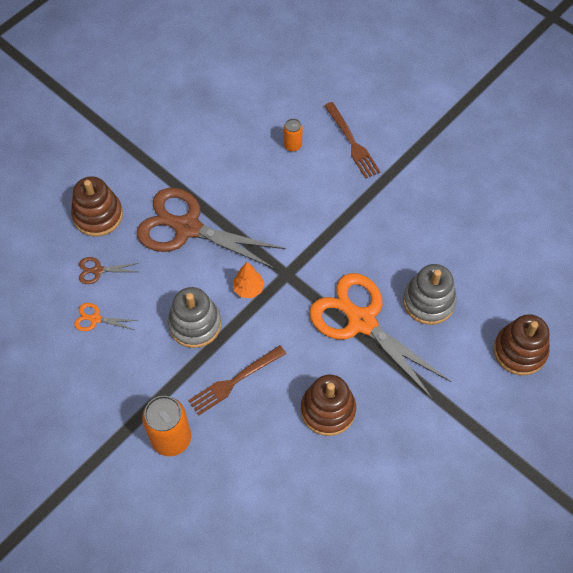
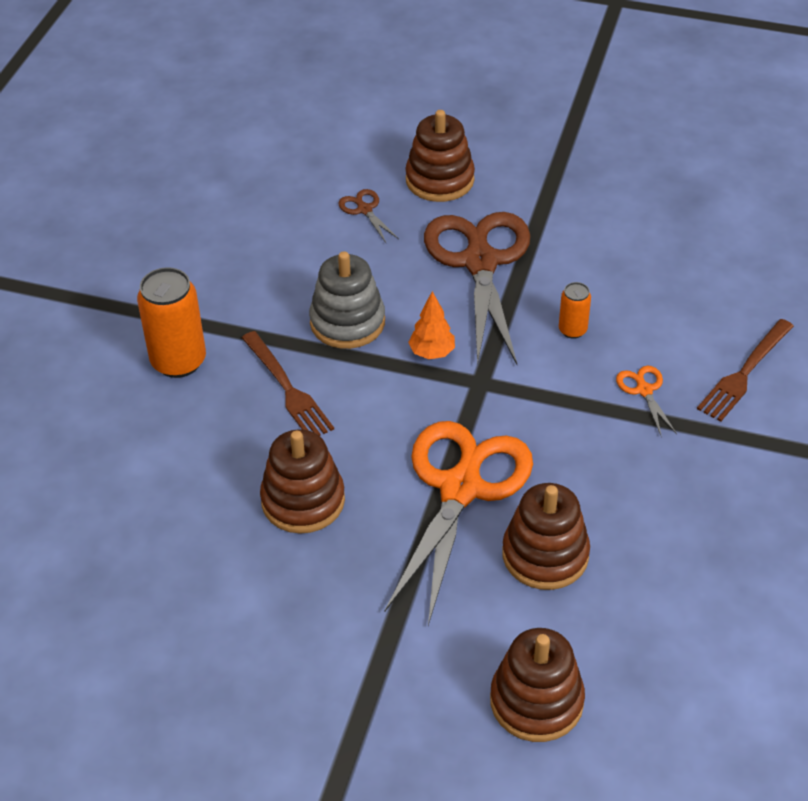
camera: 65 degrees right, 15 degrees down
(95, 319) = (299, 233): orange scissors -> orange scissors (644, 390)
(233, 382) = (288, 389): brown fork -> brown fork turned 150 degrees counterclockwise
(292, 145) = (687, 313): orange can -> orange can (572, 330)
(428, 301) = (545, 555): grey stacking toy -> brown stacking toy

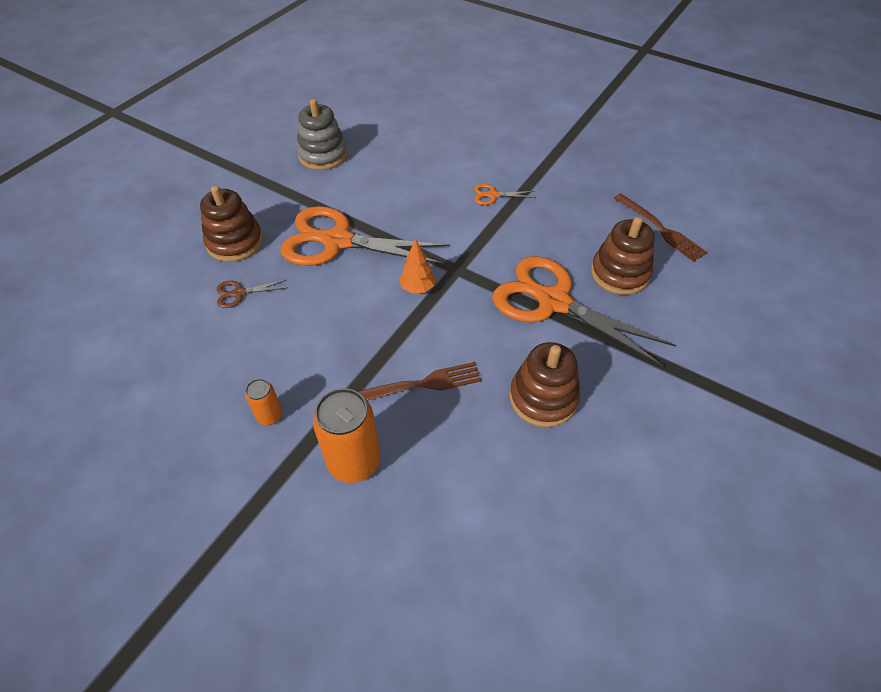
camera: 75 degrees left, 5 degrees up
(347, 322) = (362, 330): grey stacking toy -> grey stacking toy (323, 155)
(480, 262) = (337, 241): brown scissors -> orange scissors
(536, 701) = (736, 306): brown stacking toy -> none
(572, 330) = (427, 213): orange can -> orange can (269, 415)
(744, 374) = (494, 153): brown fork -> brown fork (661, 229)

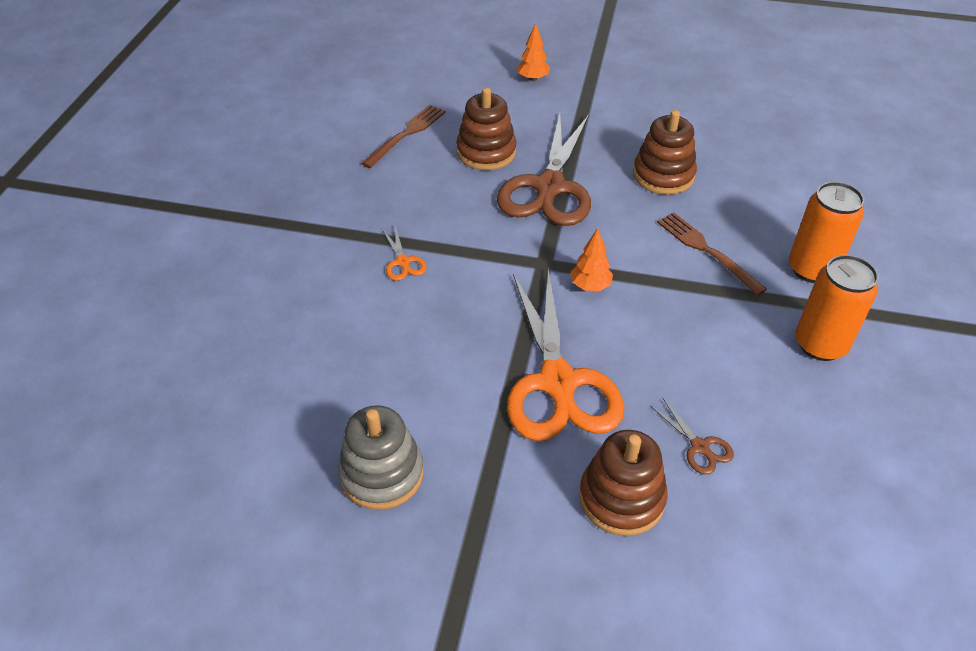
camera: 110 degrees left, 5 degrees down
(269, 415) = (820, 344): orange can -> orange can, size x1.91
(553, 302) = (549, 187): orange scissors -> brown scissors
(752, 347) = (533, 78): none -> orange tree

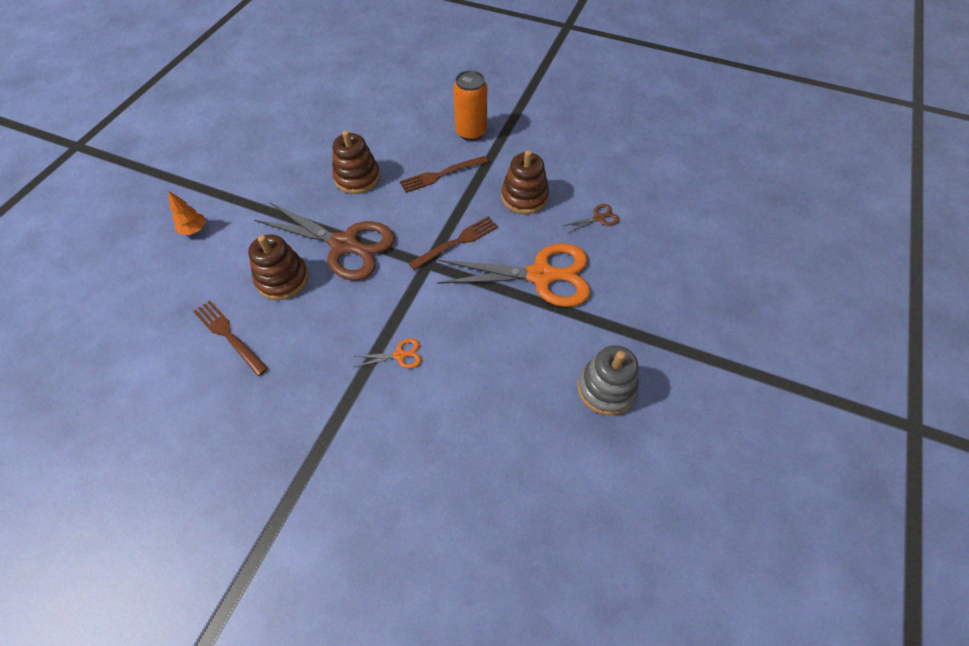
camera: 80 degrees left, 10 degrees up
(590, 286) = (458, 241): orange tree -> brown fork
(621, 498) = (632, 262): brown stacking toy -> brown stacking toy (524, 197)
(820, 344) = (531, 147): orange can -> none

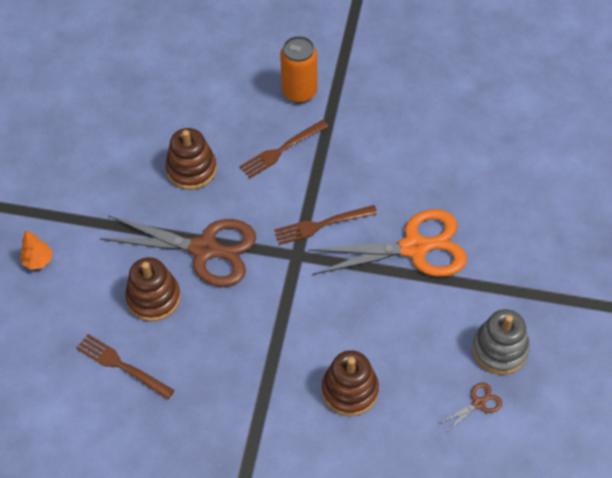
camera: 10 degrees left, 0 degrees up
(400, 355) = (297, 354): orange scissors -> none
(458, 241) = (321, 225): brown fork -> brown fork turned 150 degrees counterclockwise
(524, 197) = (377, 162): brown stacking toy -> brown stacking toy (350, 390)
(599, 218) = (459, 173): brown scissors -> brown scissors (478, 403)

